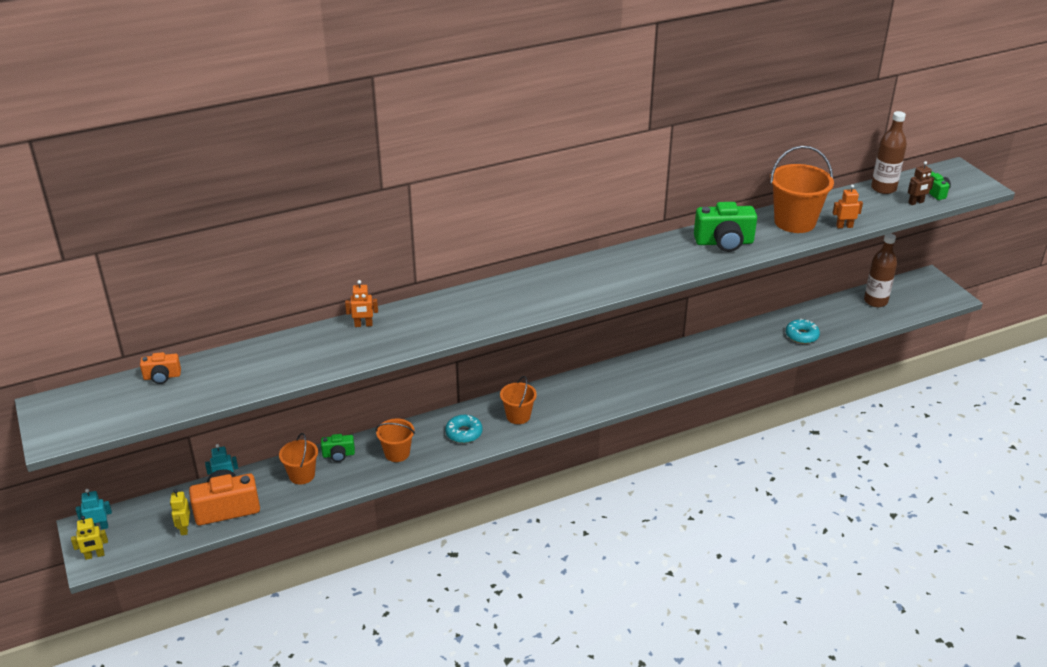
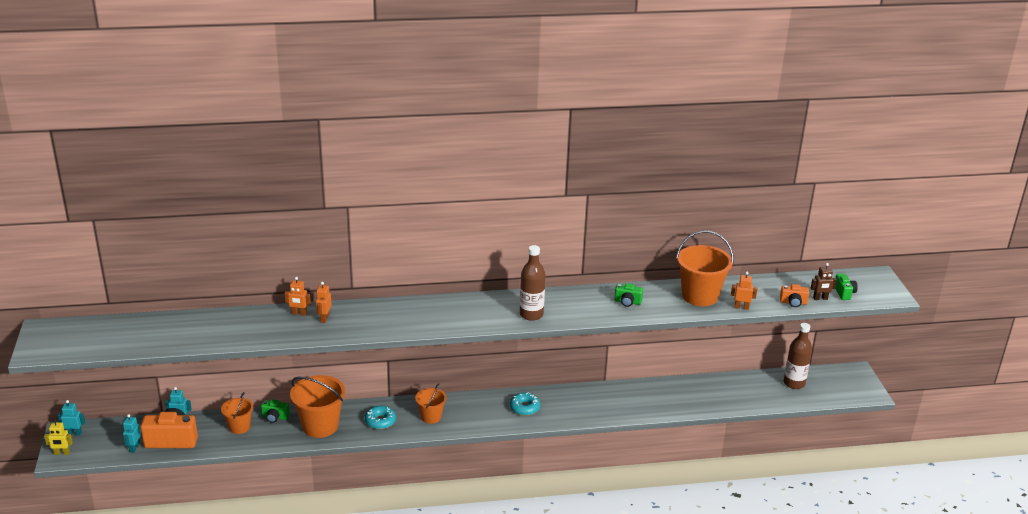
camera: 15 degrees right, 5 degrees down
(162, 377) = (132, 324): orange camera -> orange camera (793, 302)
(184, 528) = (134, 448): yellow robot -> turquoise robot
(397, 325) = (324, 318): none -> orange robot
(397, 453) = (320, 426): orange bucket -> orange bucket, size x1.72
(724, 242) = (627, 302): green camera -> green camera, size x0.53
(801, 336) = (709, 399): turquoise donut -> turquoise donut (524, 408)
(883, 188) = (798, 281): brown bottle -> brown bottle (531, 314)

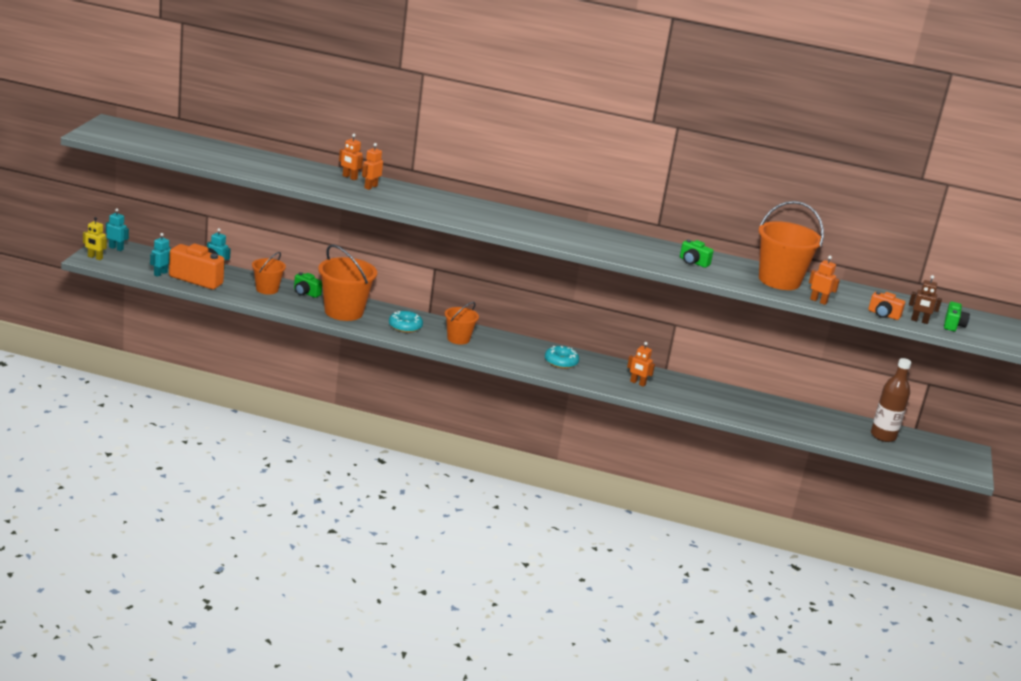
camera: 20 degrees right, 5 degrees down
(531, 314) = (580, 242): brown bottle -> none
(594, 405) = (637, 383): none -> orange robot

